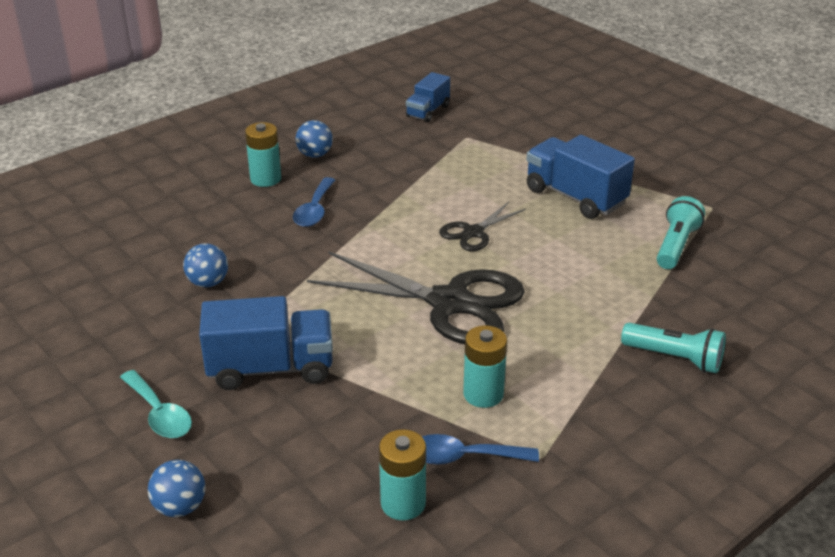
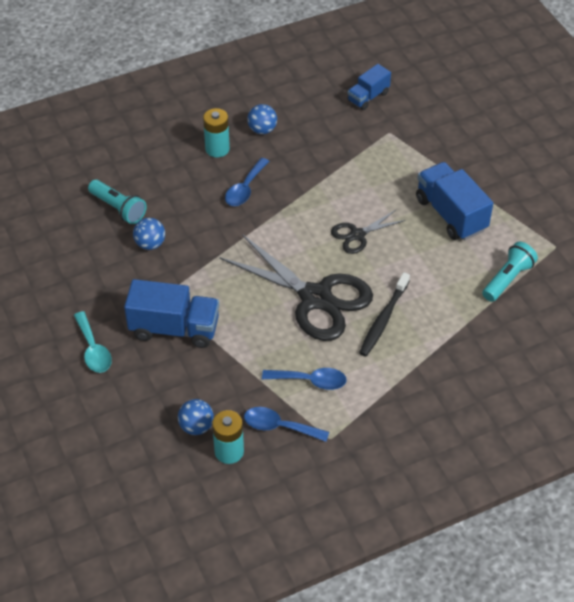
camera: 15 degrees right, 15 degrees up
(180, 507) = (91, 422): blue ball -> blue ball (196, 426)
(483, 394) = (310, 381): turquoise battery -> blue spoon
(547, 310) = (383, 319): none -> black toothbrush
(675, 358) = (457, 381): turquoise flashlight -> turquoise flashlight (118, 208)

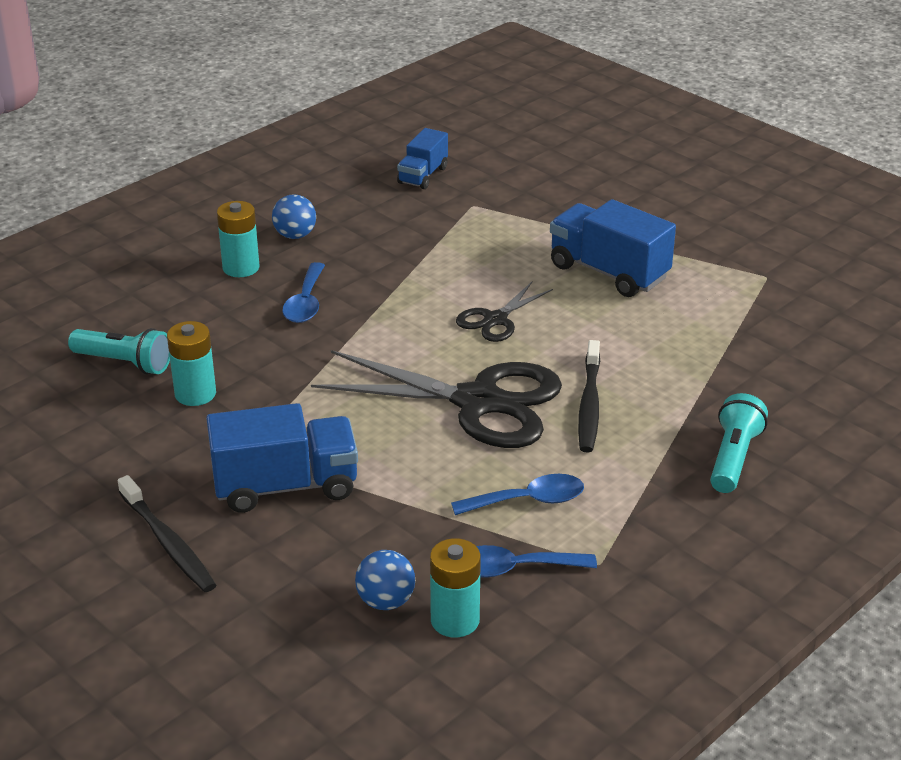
camera: 20 degrees left, 15 degrees down
(93, 349) = (168, 543): turquoise spoon -> black toothbrush
(150, 244) = (195, 394): blue ball -> turquoise battery
(508, 279) = (728, 323): turquoise flashlight -> turquoise flashlight (733, 458)

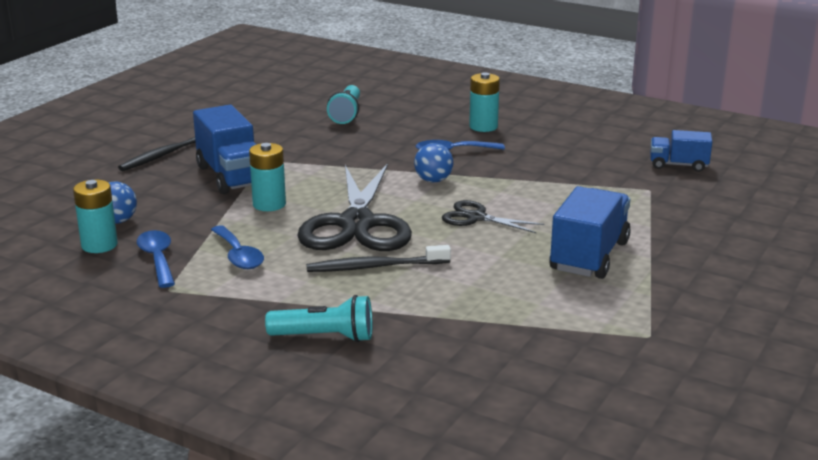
camera: 75 degrees right, 10 degrees down
(195, 394) = (322, 137): turquoise battery -> turquoise battery (269, 204)
(295, 235) = (541, 136): blue ball -> blue ball (433, 180)

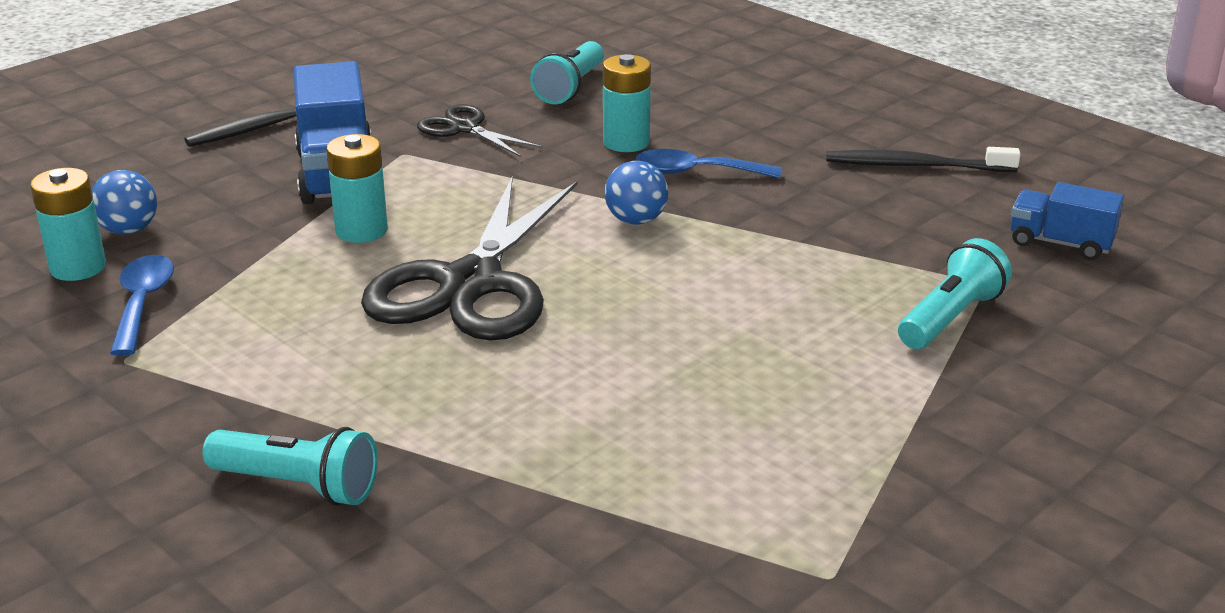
camera: 15 degrees right, 5 degrees up
(238, 255) = (261, 315): blue spoon -> none
(375, 267) = (452, 366): black toothbrush -> black toothbrush (915, 166)
(476, 217) = (665, 298): black scissors -> black scissors (465, 128)
(483, 127) = (770, 133): turquoise battery -> turquoise battery (626, 142)
(589, 256) = (812, 398): blue truck -> none
(640, 208) = (950, 318): none -> turquoise flashlight

